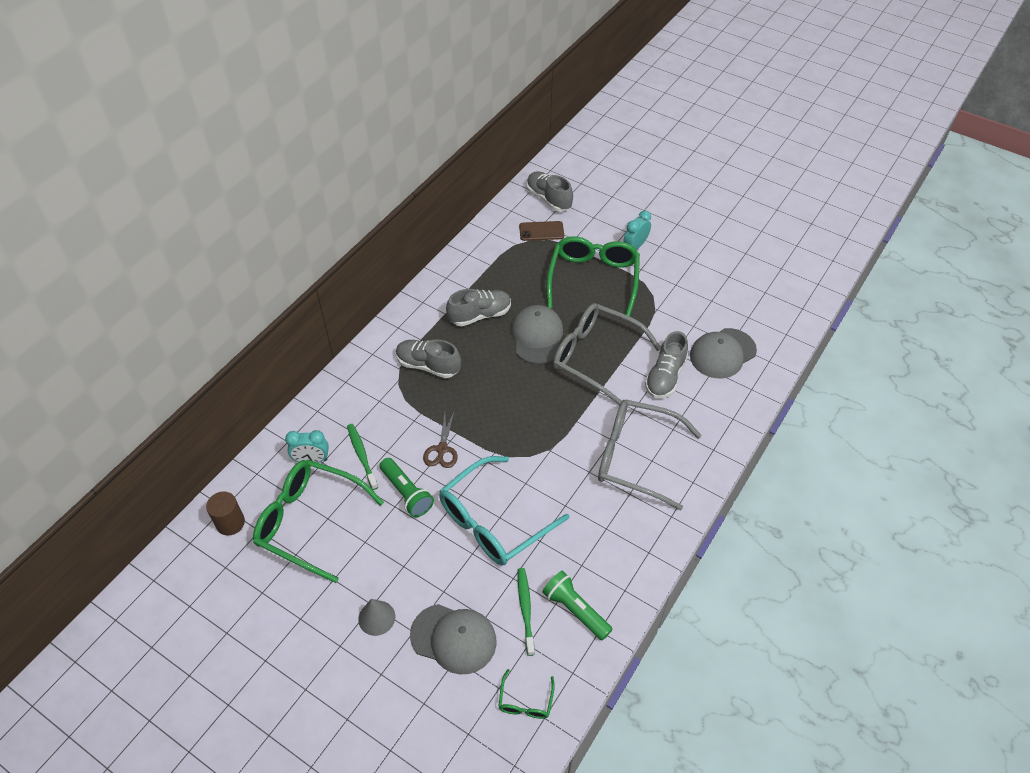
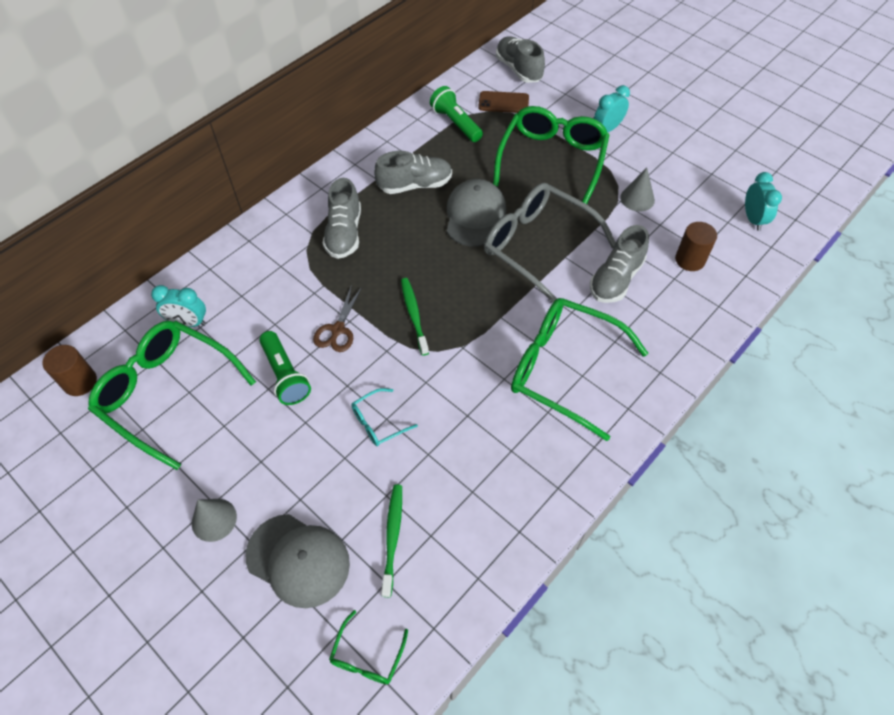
camera: 10 degrees right, 5 degrees up
(362, 455) = (245, 325): green toothbrush -> green toothbrush (414, 315)
(428, 365) = (344, 233): grey shoe -> grey shoe turned 120 degrees counterclockwise
(493, 521) = (378, 422): turquoise glasses -> turquoise glasses, size x0.44
(575, 610) = (453, 547): green flashlight -> green flashlight (456, 123)
(636, 457) = (563, 369): grey glasses -> green glasses
(671, 305) = (637, 199): none -> grey cone
(722, 353) = (690, 260): grey cap -> brown cylinder
(768, 312) = (753, 219): none -> turquoise clock

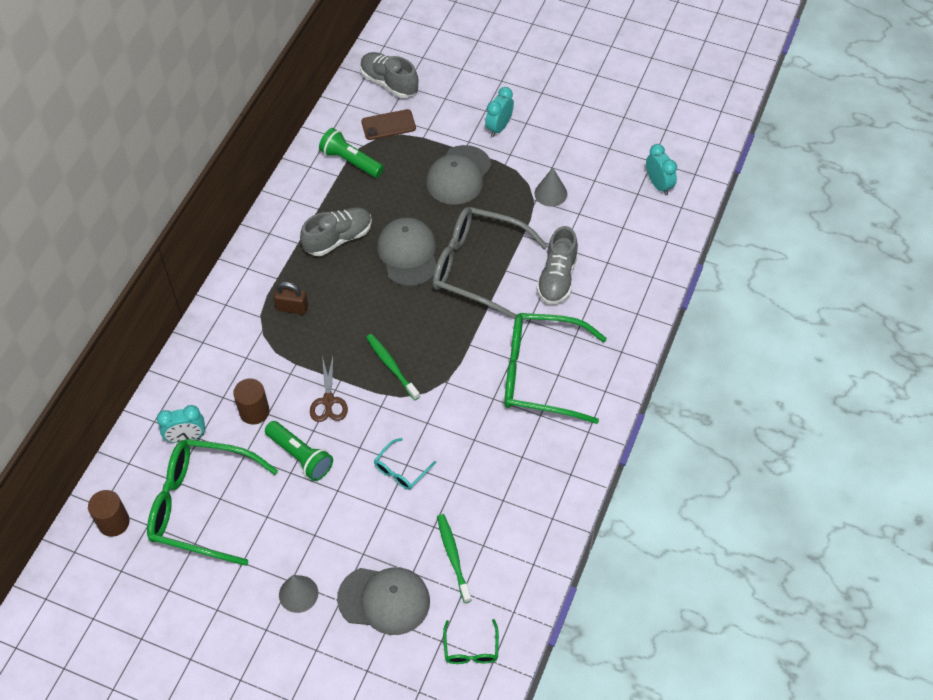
camera: 20 degrees left, 0 degrees up
(344, 233) = (292, 308): grey shoe -> brown padlock
(552, 160) = (458, 175): green glasses -> grey cap
(690, 260) = (615, 241): brown cylinder -> brown cylinder (254, 411)

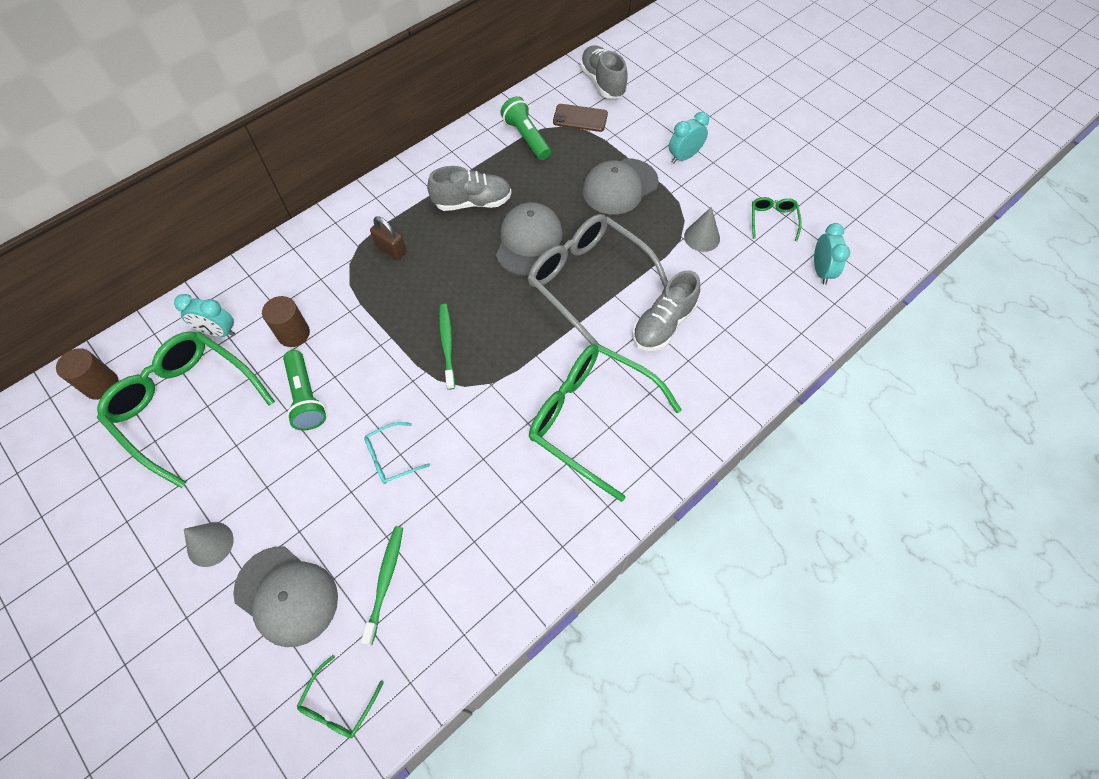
camera: 25 degrees right, 5 degrees up
(328, 401) = (367, 353): brown scissors -> none
(600, 156) = (772, 220): none -> green glasses

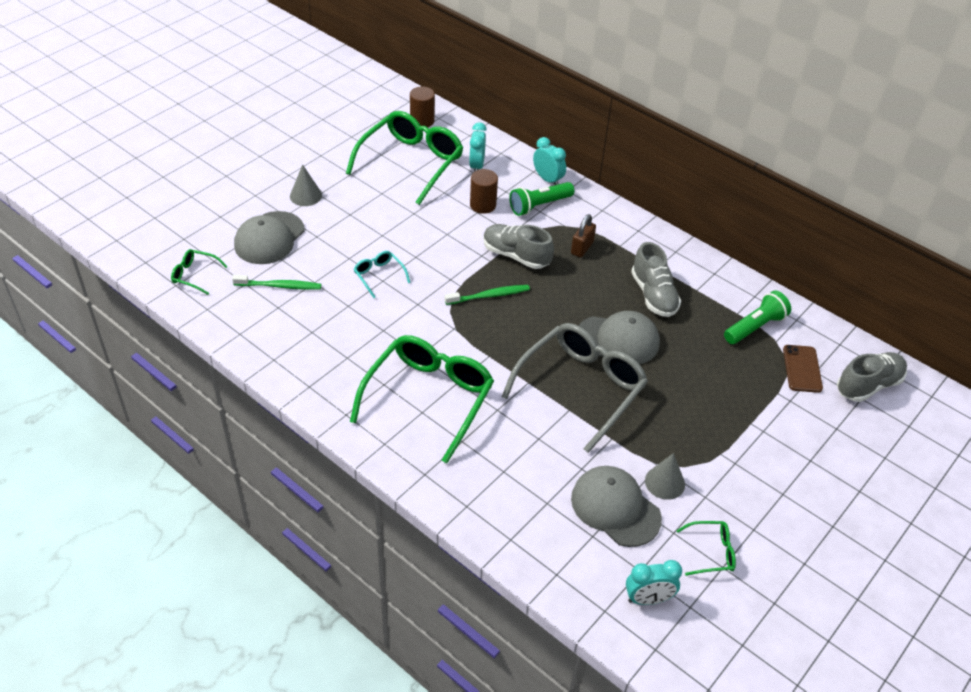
camera: 80 degrees right, 15 degrees down
(306, 397) = (426, 221): green flashlight -> green flashlight (539, 206)
(619, 186) = (713, 408): grey cap -> grey cap (615, 508)
(663, 324) = (542, 450): grey shoe -> grey shoe (516, 256)
(684, 157) = (780, 465): turquoise clock -> turquoise clock (548, 179)

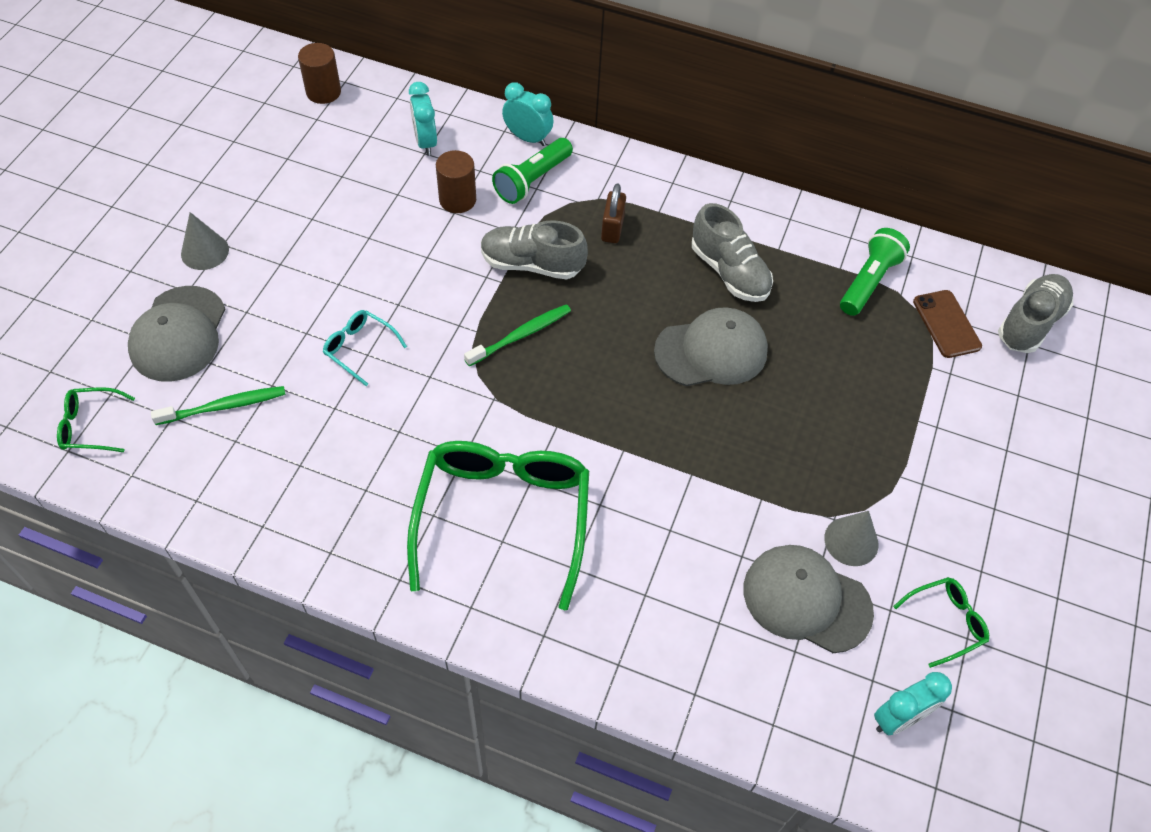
camera: 20 degrees left, 10 degrees up
(411, 162) = (334, 160): green glasses -> none
(581, 388) = (694, 437): grey glasses -> none

